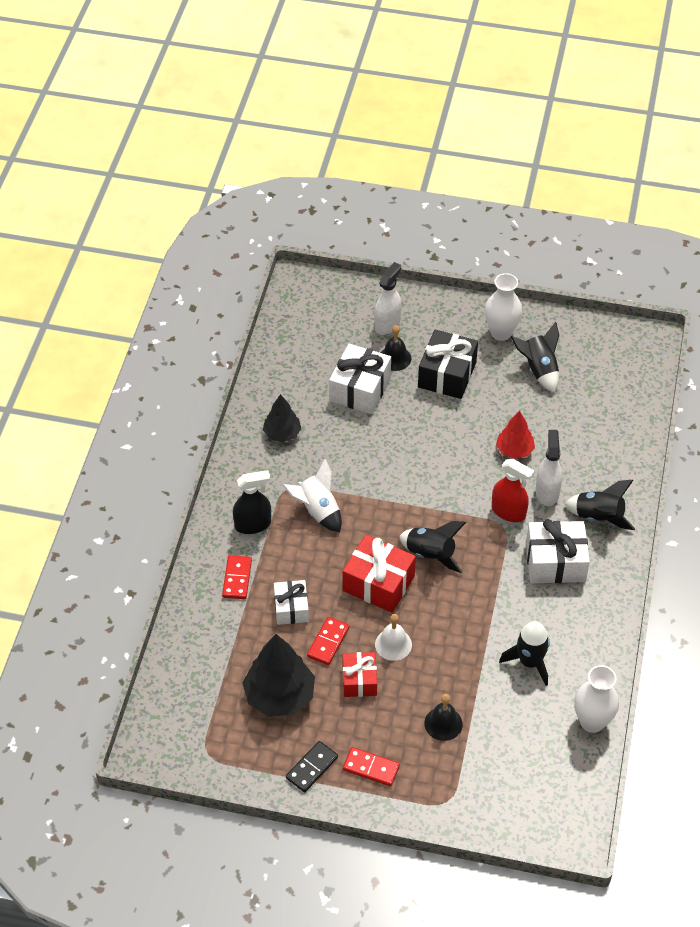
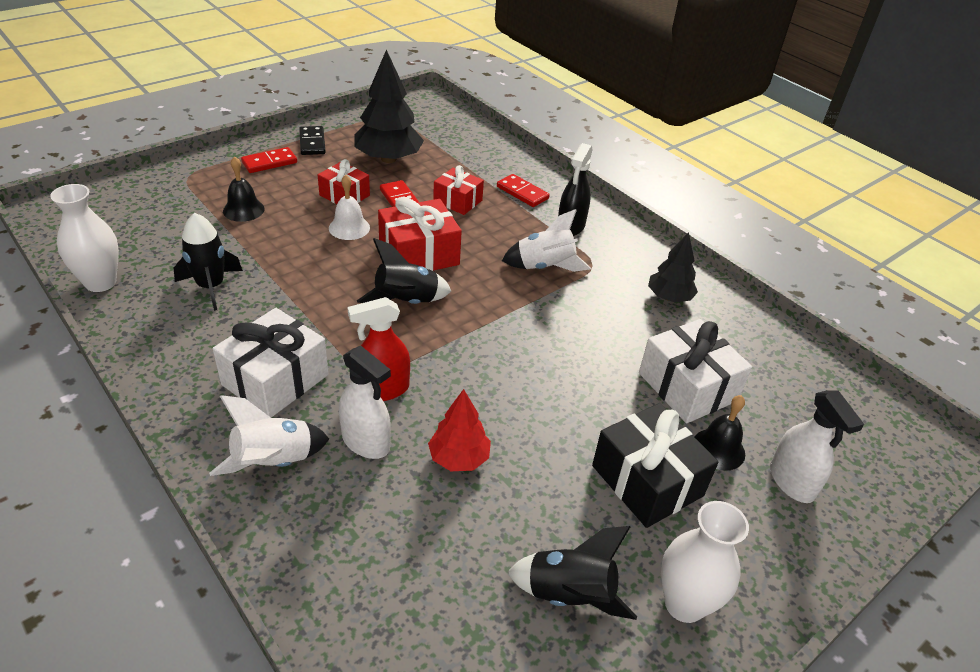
camera: 125 degrees right, 10 degrees down
(291, 608) = (457, 201): white gift -> red gift
(599, 517) = (273, 462): black rocket -> white rocket

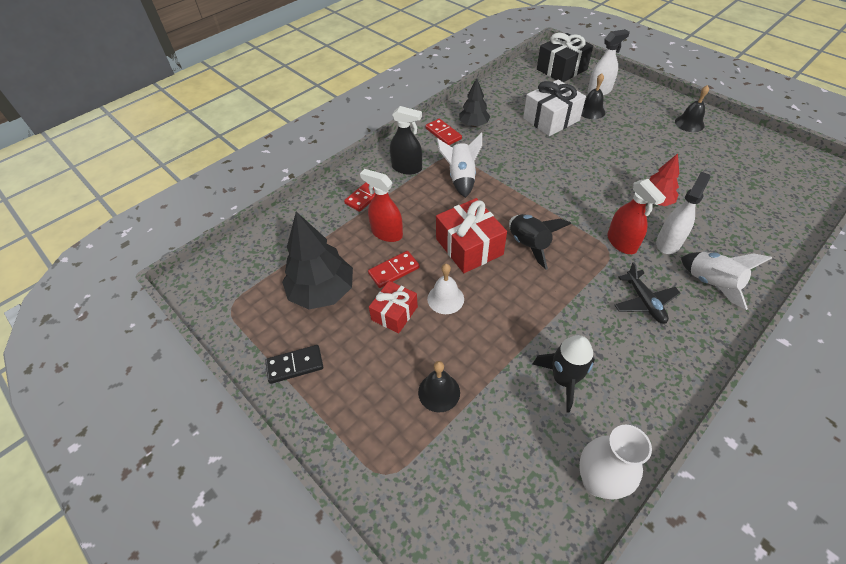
camera: 90 degrees left, 10 degrees up
(269, 162) = (342, 396): red domino -> red domino (443, 134)
(275, 380) = (644, 302): white gift -> black plane
(457, 201) = (386, 233): red gift -> red spray bottle
(569, 594) = (710, 156): black rocket -> none
(647, 480) = (626, 133): black gift -> black gift (561, 69)
(684, 604) = (689, 123): white vase -> black bell

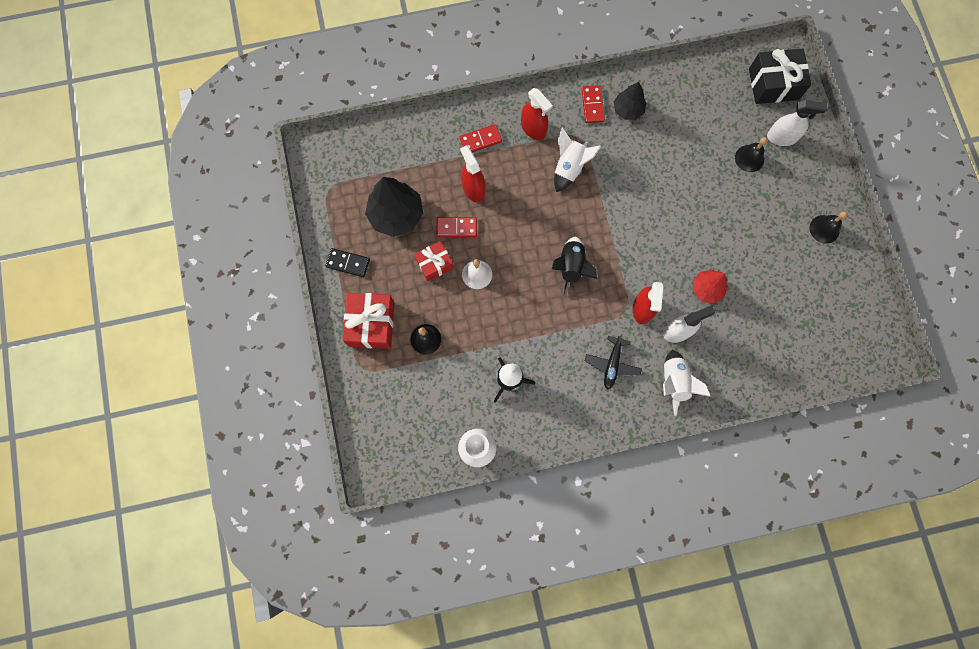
camera: 30 degrees right, 25 degrees up
(407, 168) = (533, 128): black spray bottle -> red spray bottle
(469, 246) = (525, 240): red gift -> red gift (371, 324)
(551, 119) = (702, 146): white gift -> none

